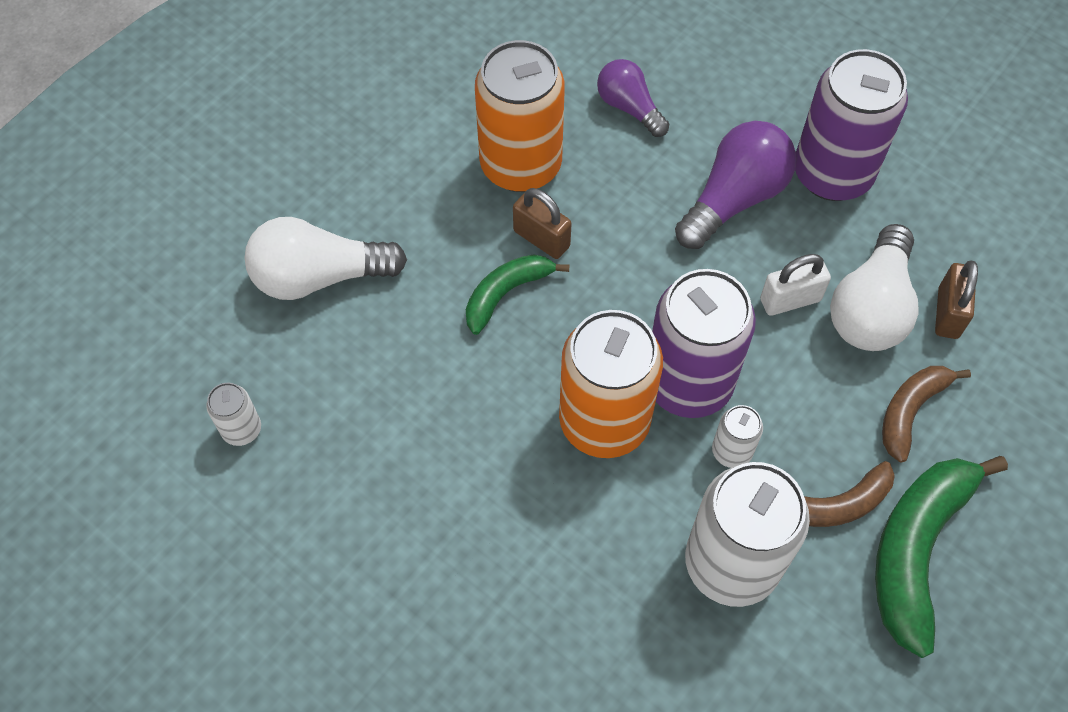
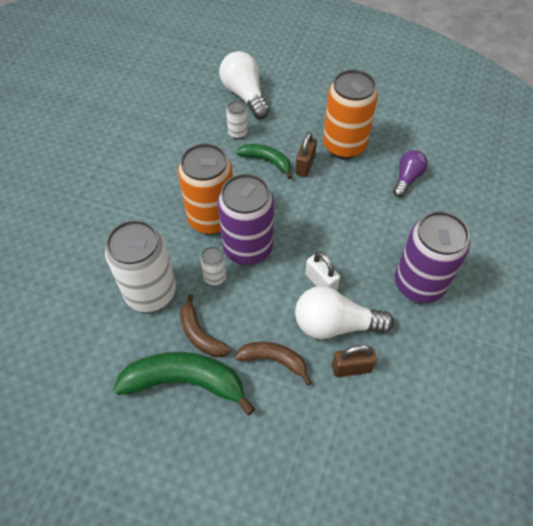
camera: 70 degrees right, 5 degrees down
(242, 429) = (160, 95): white can -> white can (237, 133)
(734, 199) = (374, 240): purple light bulb -> none

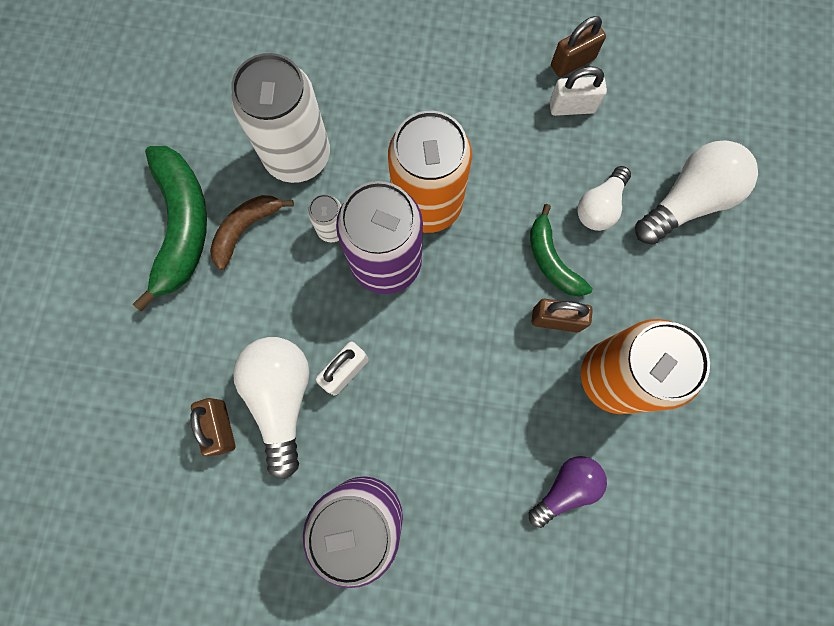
camera: 80 degrees right, 20 degrees up
(136, 128) = (572, 62): none -> brown padlock
(167, 134) = (572, 107): none -> white padlock
(237, 133) = (599, 207): white can -> white light bulb
(266, 161) = (551, 260): green banana -> green banana turned 135 degrees clockwise
(274, 360) = (221, 326): brown banana -> none
(407, 179) = (565, 488): purple light bulb -> purple light bulb turned 60 degrees counterclockwise

